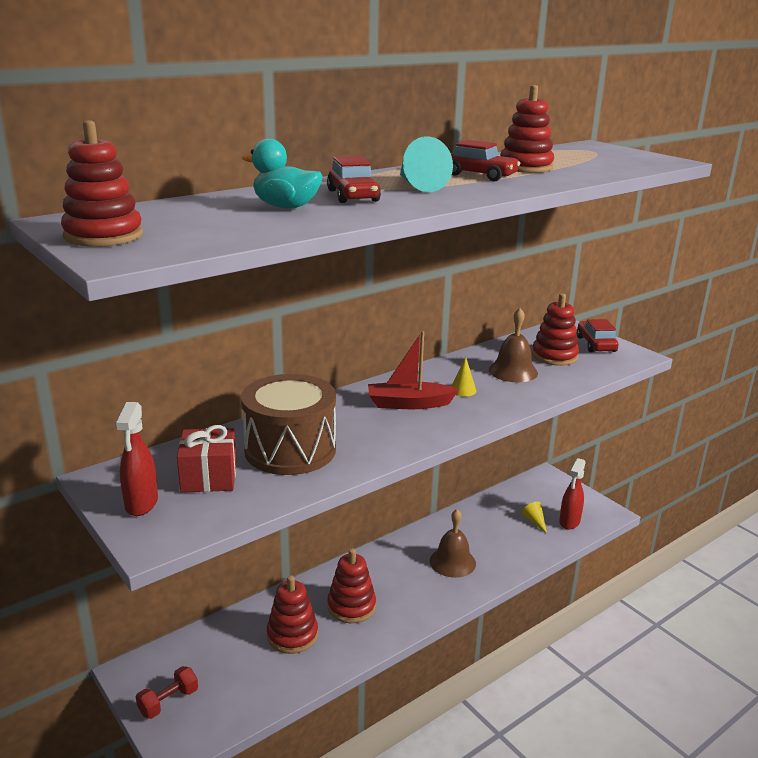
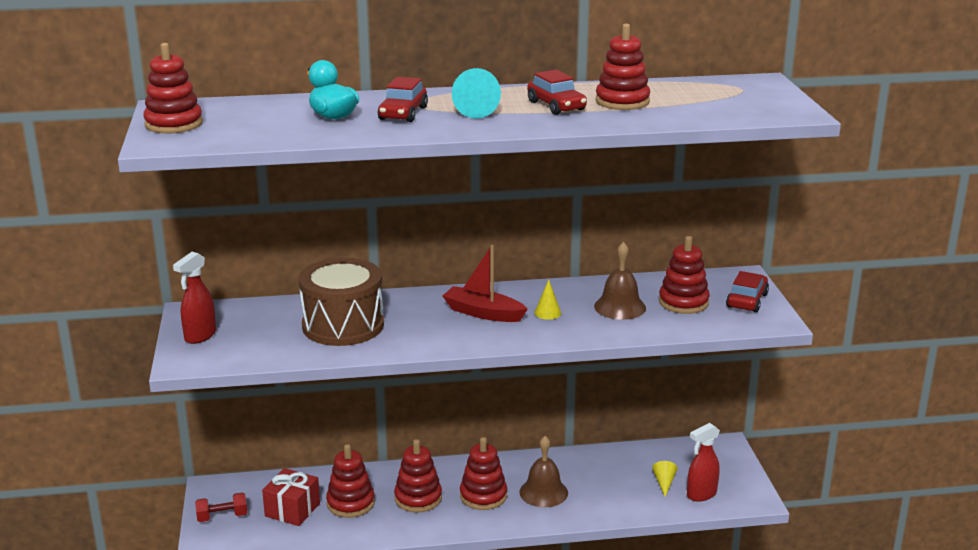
camera: 30 degrees right, 0 degrees up
(209, 477) = (263, 330): red gift -> red gift (292, 510)
(406, 583) = (483, 496): none -> red stacking toy

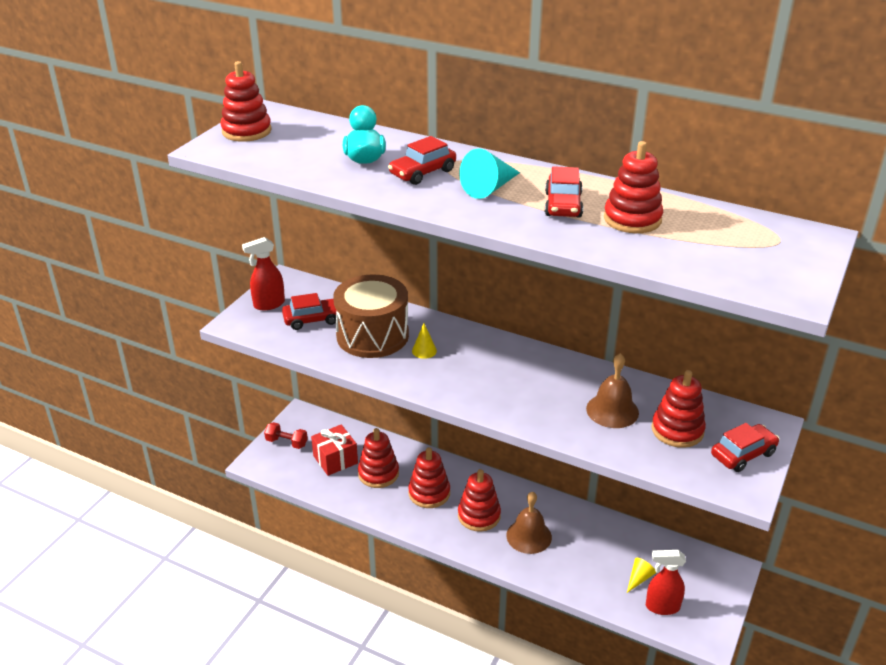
camera: 35 degrees right, 10 degrees up
(265, 333) = (313, 319): none -> red car
(483, 313) = (489, 368): red boat -> none
(547, 313) = (542, 390): yellow cone -> yellow cone (424, 350)

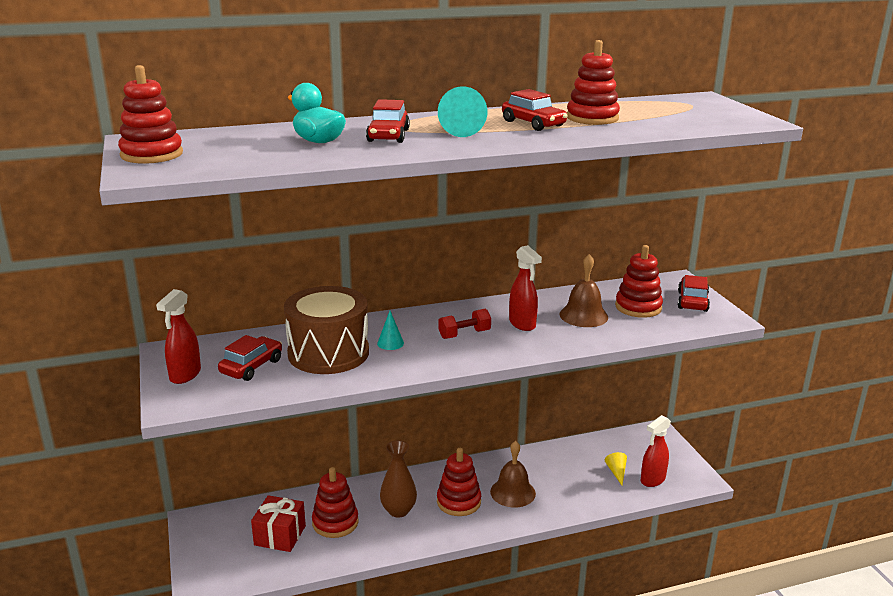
camera: 45 degrees left, 10 degrees down
(286, 442) = (211, 550): red dumbbell -> red dumbbell (464, 334)
(424, 350) = (390, 343): yellow cone -> turquoise cone
(429, 493) = (398, 510): red stacking toy -> brown vase
(547, 389) = (522, 324): none -> red spray bottle

